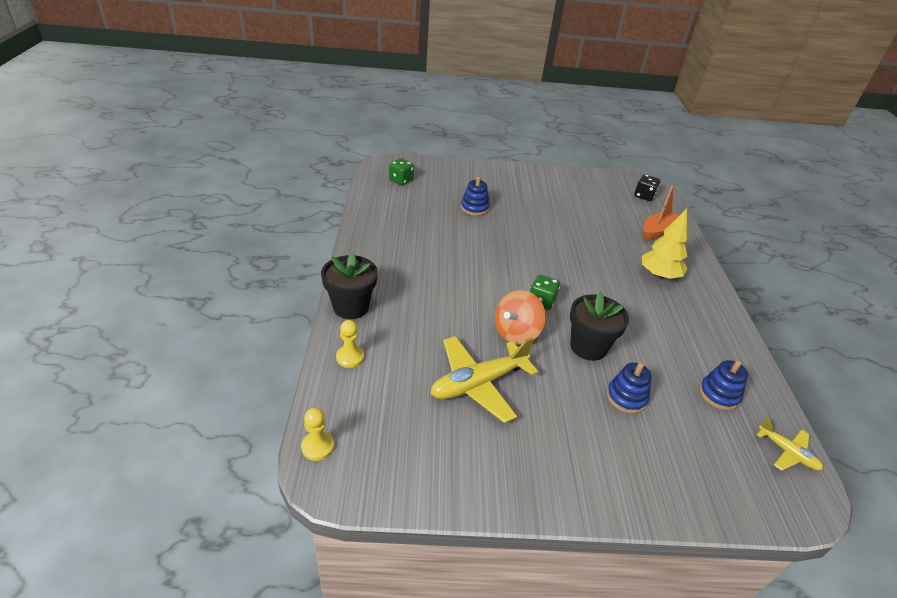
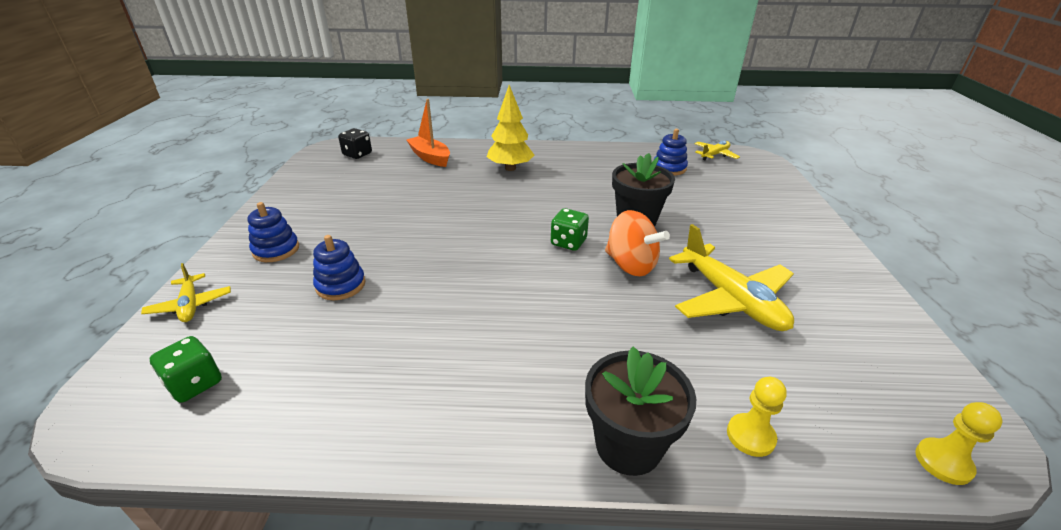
camera: 85 degrees left, 5 degrees down
(453, 168) = (190, 305): none -> yellow plane
(626, 397) = (697, 209): blue stacking toy -> blue stacking toy (276, 250)

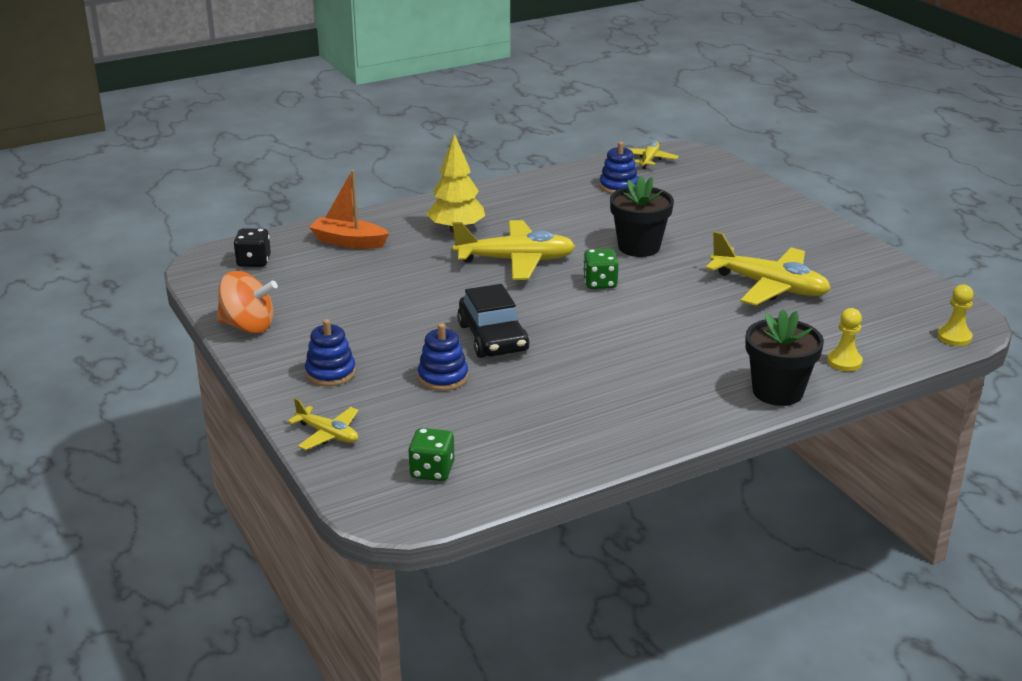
camera: 30 degrees left, 5 degrees down
(425, 262) = (493, 338): none -> black car
(523, 203) = (515, 261): none -> yellow plane
(631, 265) = (671, 285): orange spinning top -> orange spinning top (248, 326)

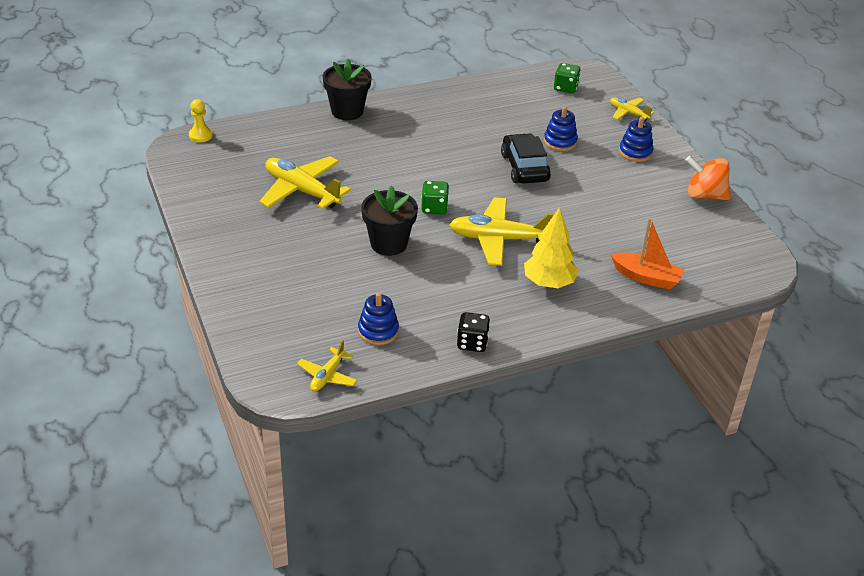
camera: 175 degrees left, 10 degrees up
(253, 262) = (724, 261): black dice -> black dice (472, 343)
(844, 362) = (290, 126): yellow pawn -> none

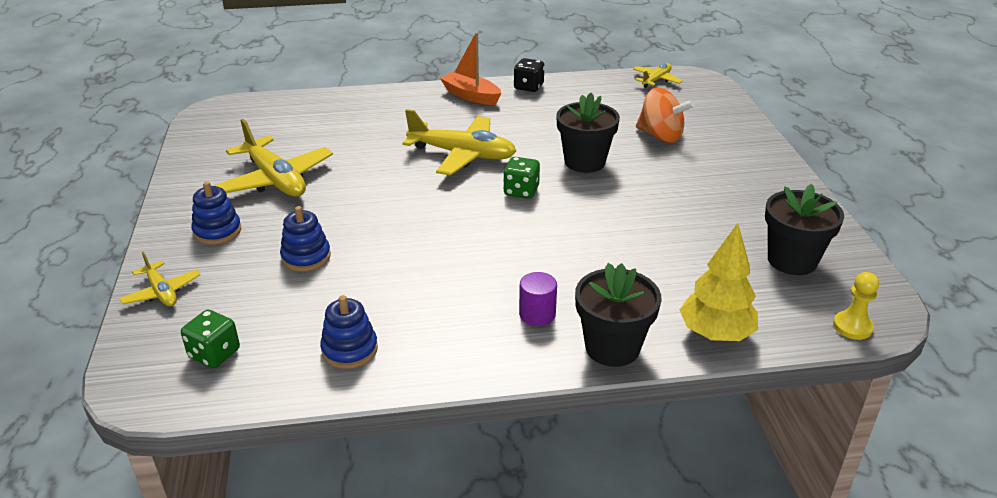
camera: 165 degrees left, 5 degrees down
(226, 173) = (792, 260): none -> black flower pot
(302, 191) = (684, 227): yellow plane -> yellow plane (275, 180)
(378, 331) = (609, 100): blue stacking toy -> blue stacking toy (349, 350)
(395, 123) = (537, 314): none -> purple cylinder
(524, 168) = (382, 226): black car -> none
(549, 283) = (435, 117): yellow tree -> yellow tree (715, 334)
(646, 277) = (338, 112): orange boat -> orange boat (471, 96)
(704, 195) = (193, 173): orange spinning top -> orange spinning top (660, 136)

